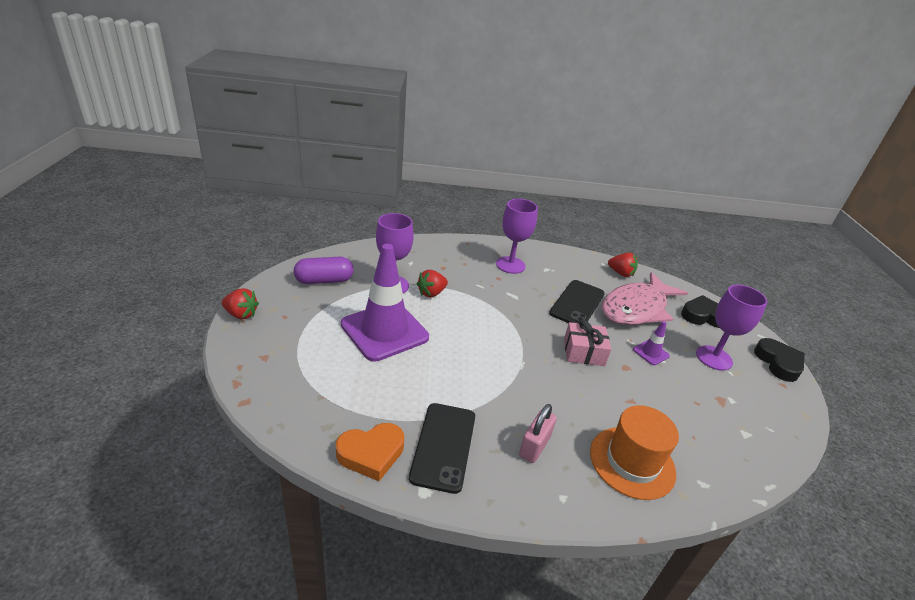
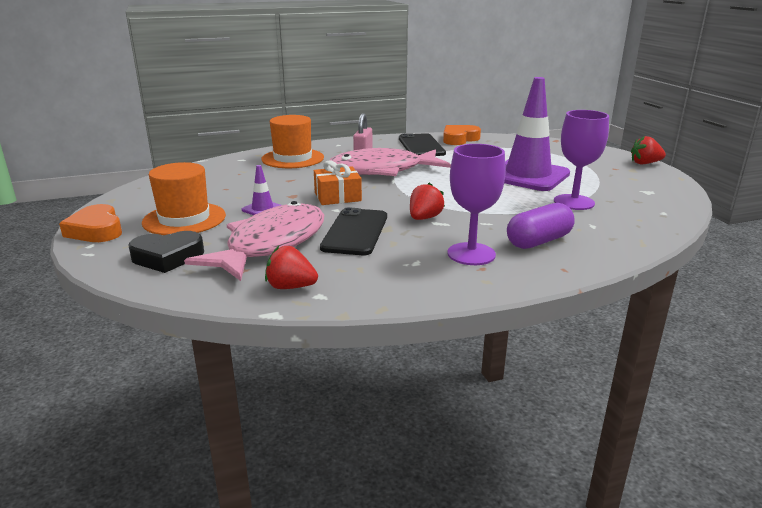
camera: 165 degrees right, 10 degrees down
(324, 280) = (638, 192): purple capsule -> purple capsule (538, 241)
(431, 293) = (527, 205): red strawberry -> red strawberry (424, 218)
(526, 389) = (382, 171): none -> pink fish
(583, 352) = (337, 196): pink gift -> orange gift
(714, 358) = (184, 219): purple goblet -> orange hat
(778, 363) = (96, 230): black heart -> orange heart

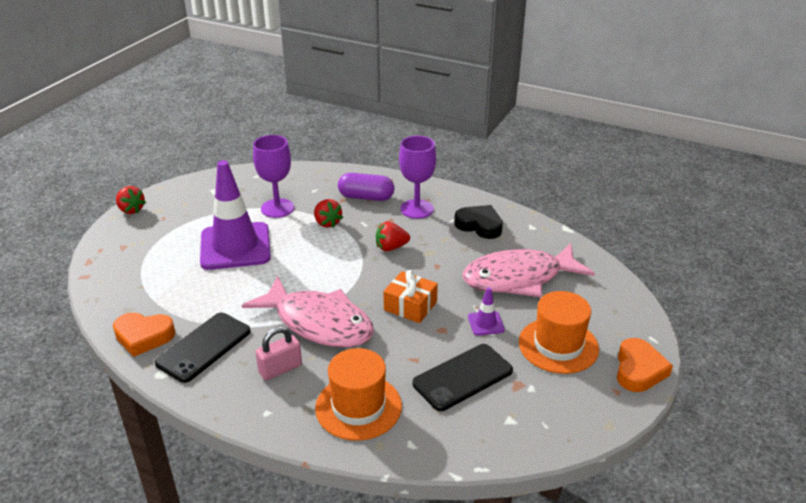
camera: 135 degrees left, 10 degrees up
(167, 257) = (597, 303): black heart -> black heart (479, 225)
(291, 287) = (541, 239): red strawberry -> red strawberry (327, 223)
(355, 232) = (453, 260): black phone -> black phone (463, 377)

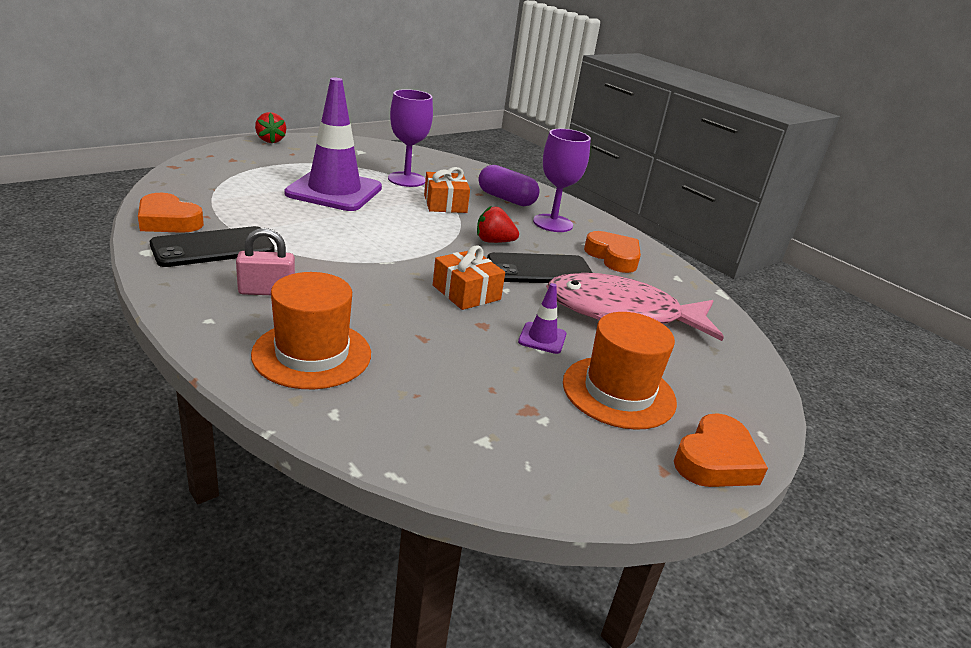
camera: 20 degrees right, 5 degrees down
(318, 323) = (350, 271): pink fish -> none
(327, 223) = (445, 204): red strawberry -> orange gift
(463, 377) = (464, 375): black phone -> black phone (540, 270)
(479, 225) = (613, 257): black heart -> orange heart

